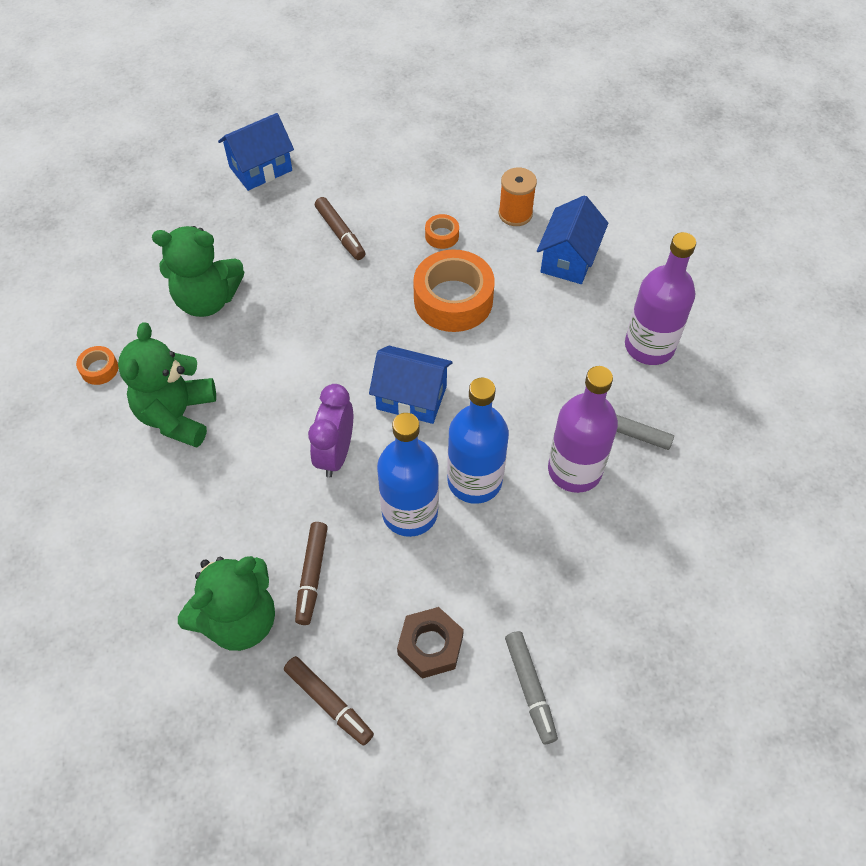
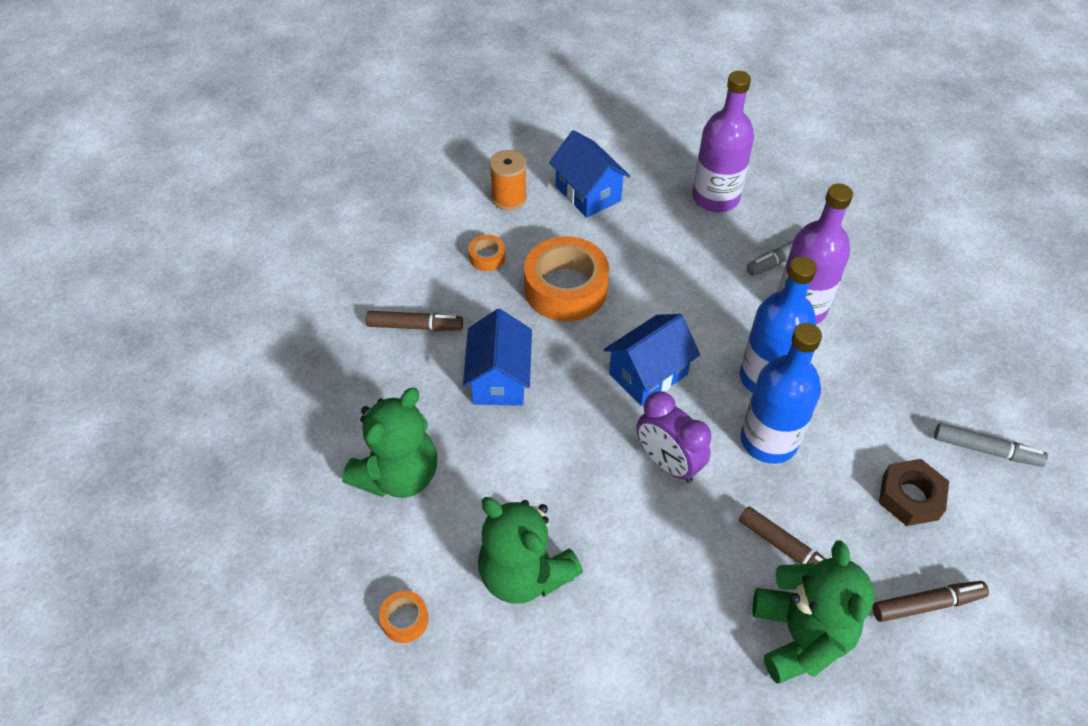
camera: 55 degrees left, 5 degrees down
(260, 168) = (270, 344): blue house -> blue house (499, 379)

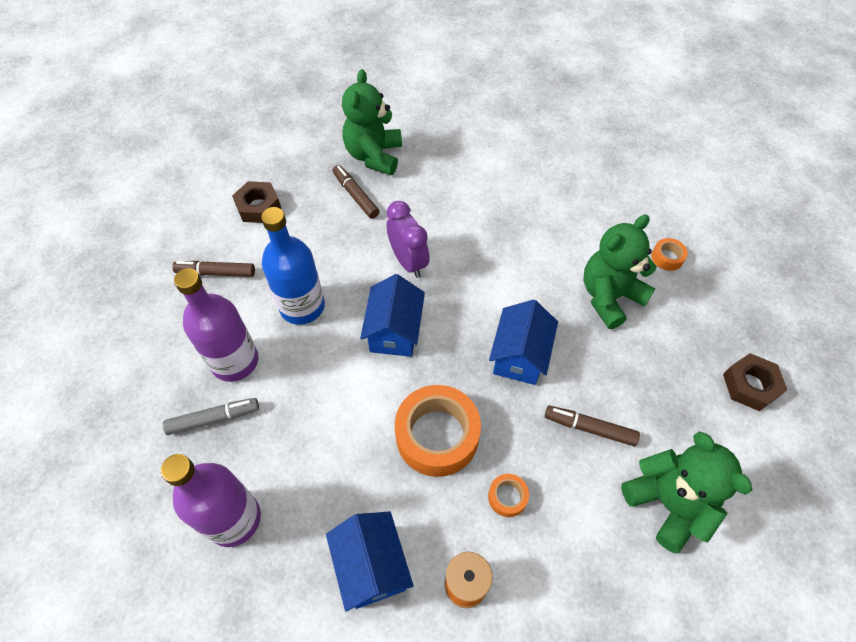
camera: 165 degrees left, 5 degrees up
(236, 405) = (750, 385): none -> brown nut
(405, 620) = (608, 209): orange tape -> orange tape (667, 258)
(524, 573) = (528, 218): green teddy bear -> green teddy bear (668, 503)
(648, 374) = (394, 331): blue house -> blue house turned 60 degrees counterclockwise
(768, 440) = (329, 261): blue bottle -> none
(927, 604) = (292, 155): brown marker -> brown marker (216, 273)
(986, 450) = (185, 222): grey marker -> none

